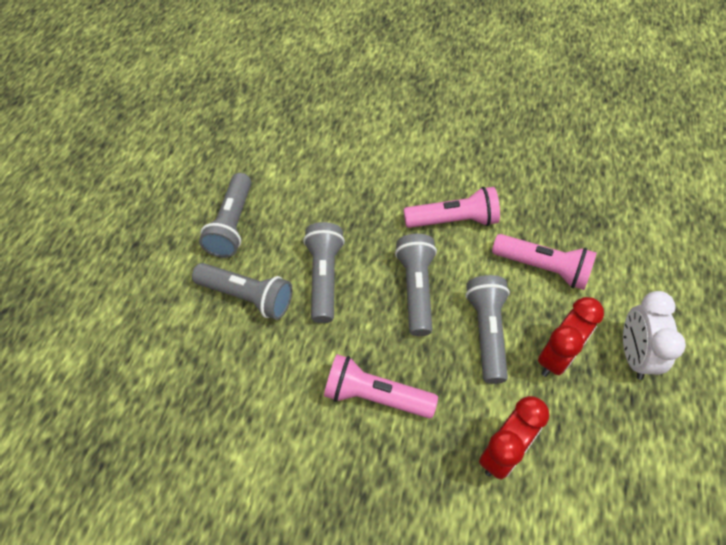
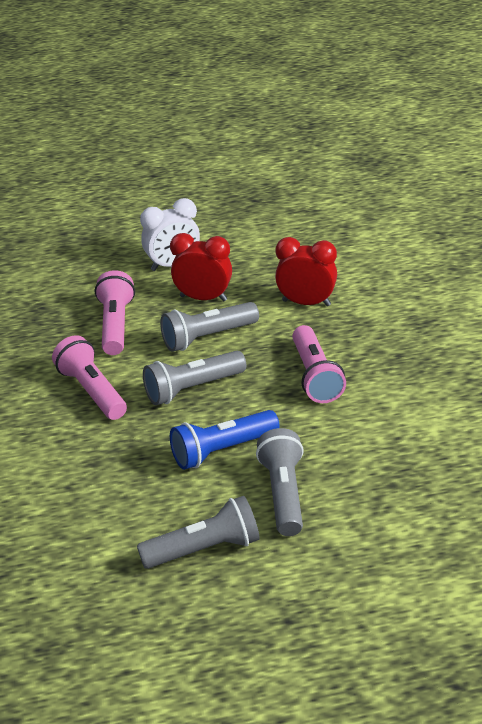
camera: 115 degrees left, 20 degrees down
(324, 277) = (222, 451): grey flashlight -> blue flashlight

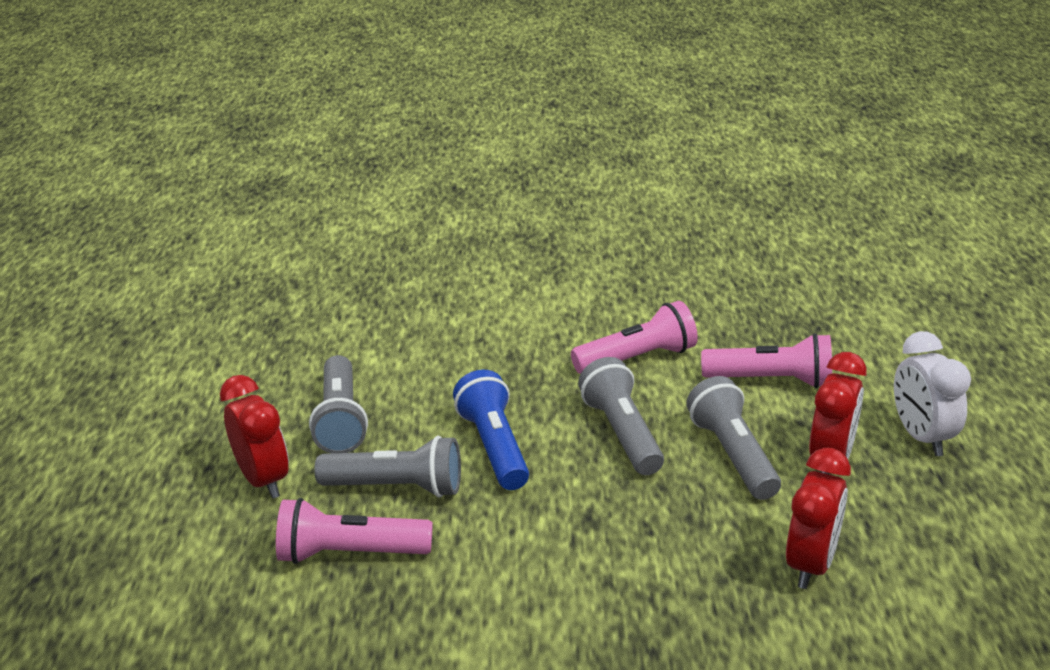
camera: 100 degrees right, 5 degrees down
(295, 576) = (264, 480): none -> red clock
(315, 376) = (619, 547): pink flashlight -> pink flashlight (349, 553)

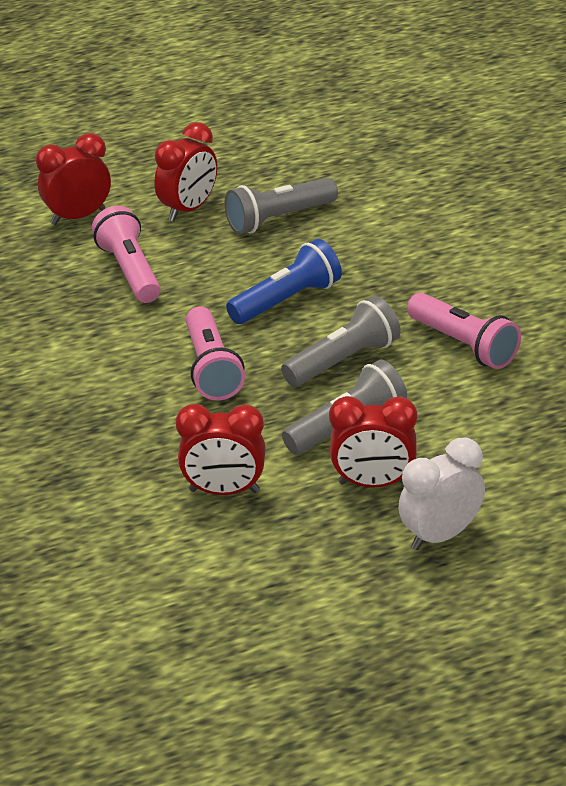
camera: 70 degrees right, 5 degrees up
(193, 576) = (78, 217): none -> red clock
(397, 487) = (212, 269): grey flashlight -> none
(771, 380) = (479, 430): pink flashlight -> pink flashlight (212, 369)

